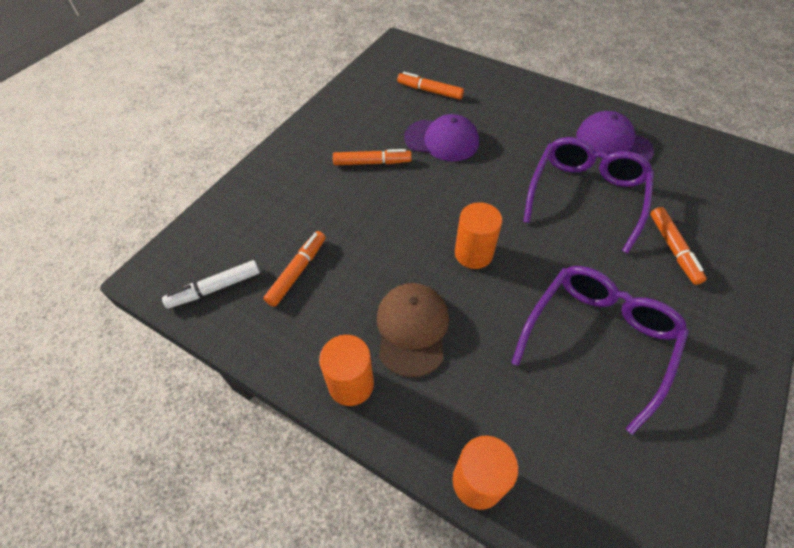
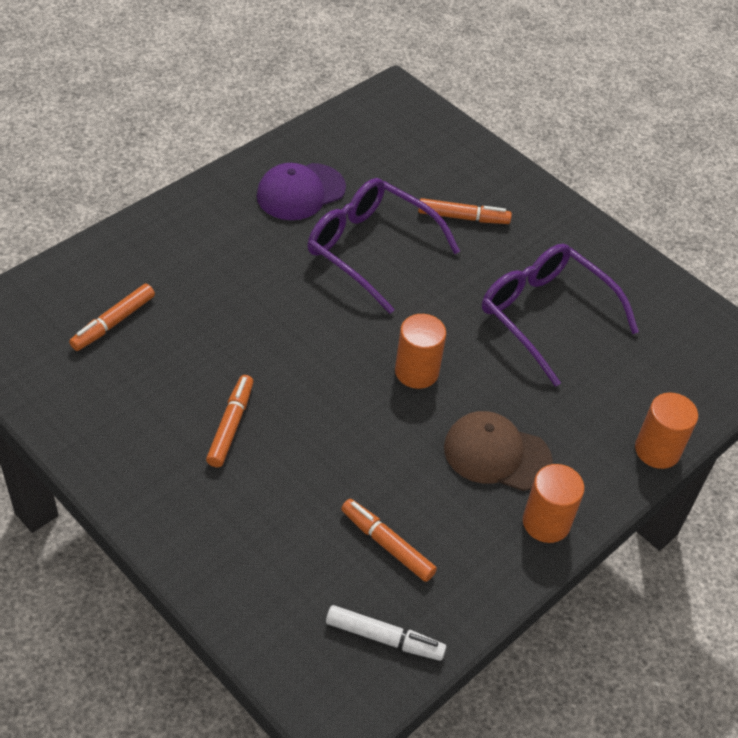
camera: 80 degrees left, 5 degrees down
(215, 288) = (384, 638): white marker -> white marker turned 60 degrees counterclockwise
(442, 140) = (222, 341): purple cap -> none

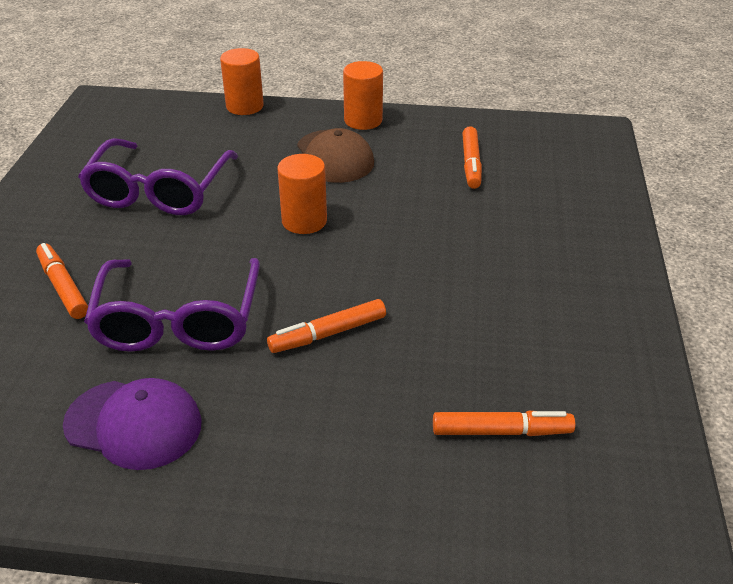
camera: 125 degrees left, 10 degrees down
(231, 425) = (491, 279): orange marker -> orange marker (327, 334)
(384, 638) = (530, 137): white marker -> none

